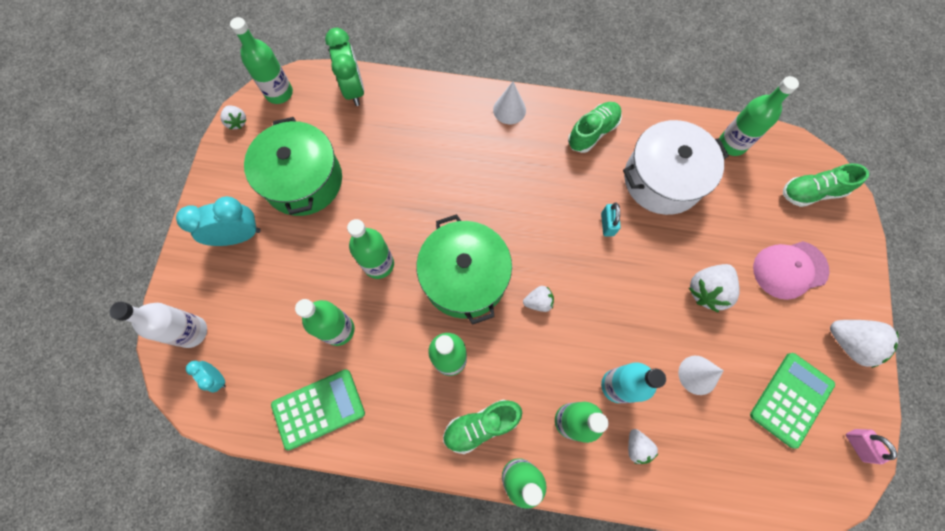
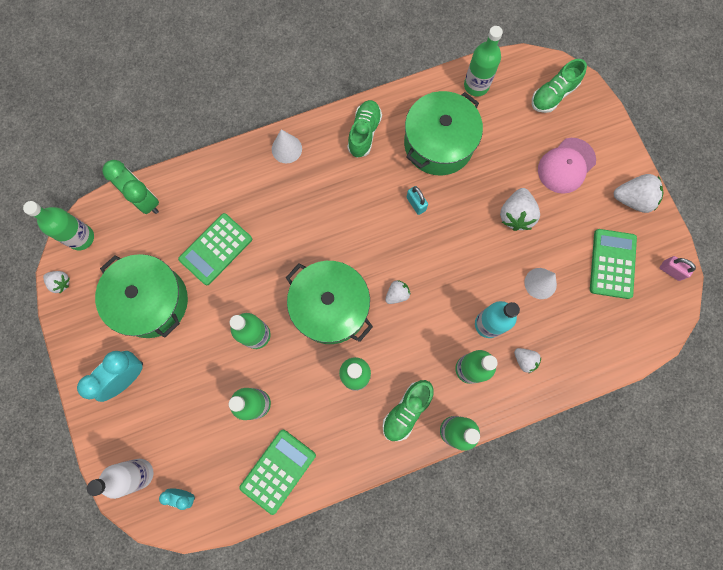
camera: 30 degrees left, 5 degrees up
(389, 165) = (216, 249): none -> green calculator
(662, 179) = (438, 144): white pot -> green pot

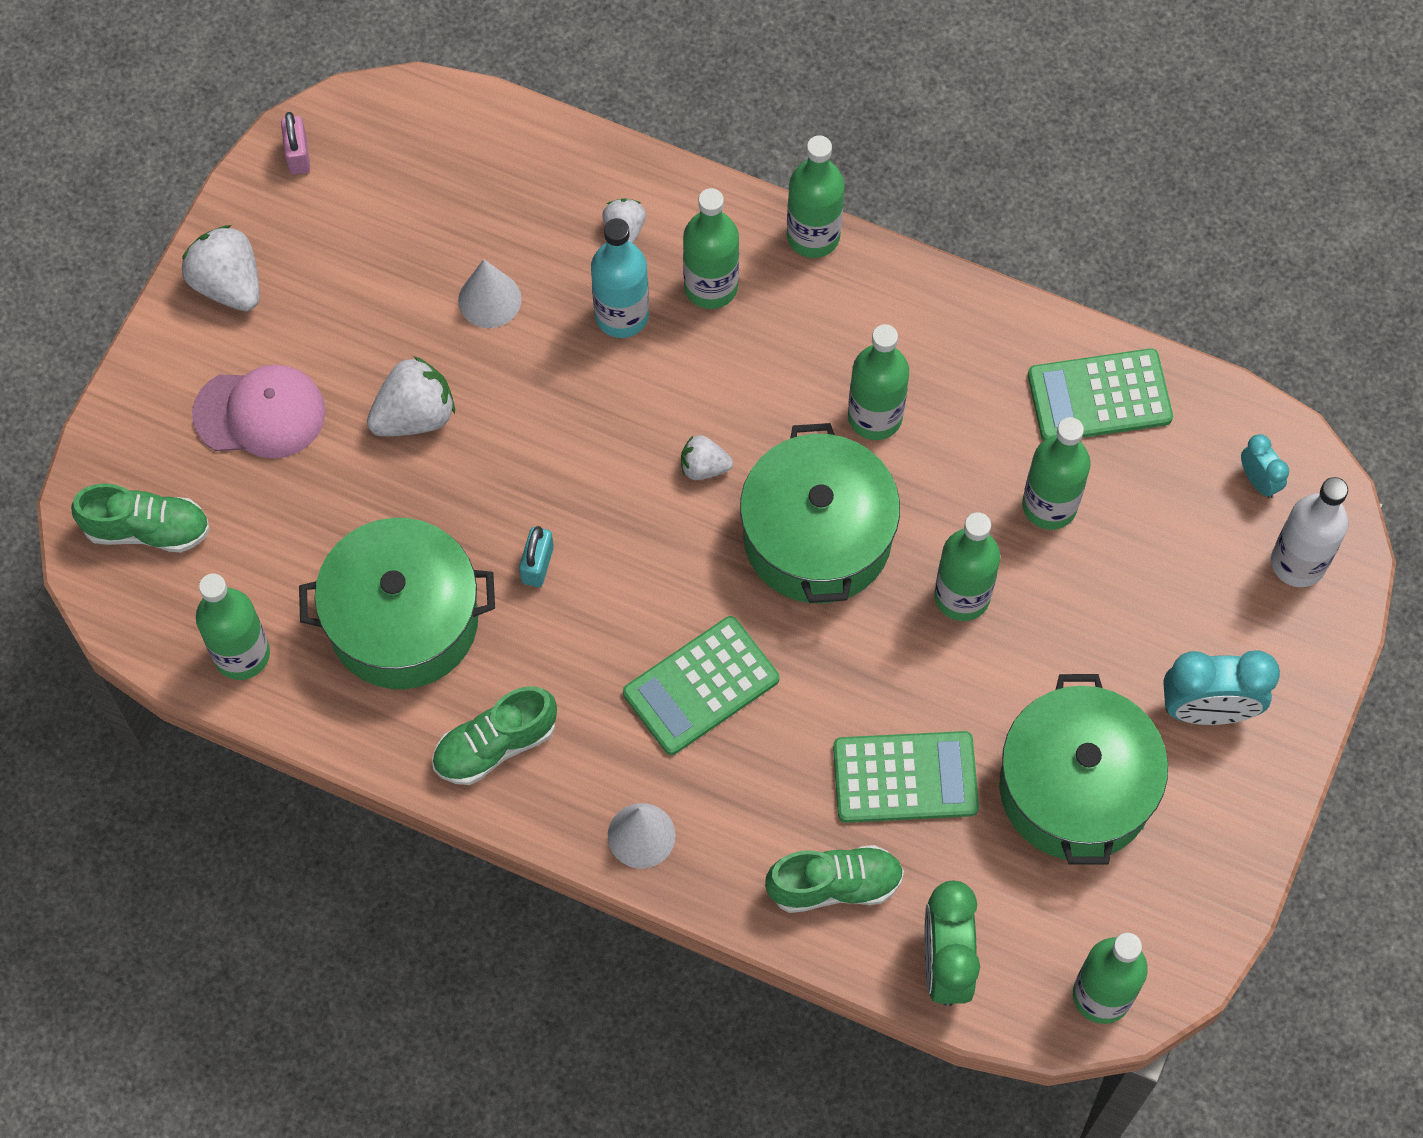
camera: 135 degrees left, 10 degrees down
(60, 283) = (1194, 949): white strawberry -> none
(406, 411) = (850, 313): green shoe -> green shoe (834, 885)
(612, 264) = (363, 233): green calculator -> green calculator (701, 686)

